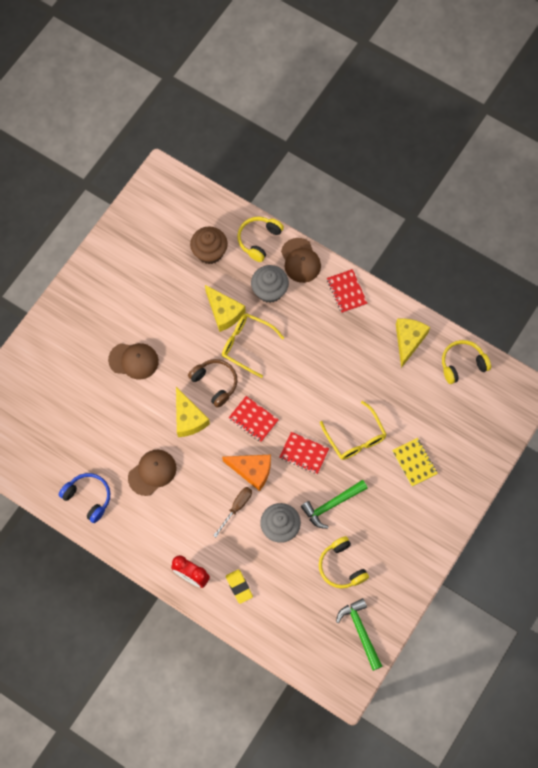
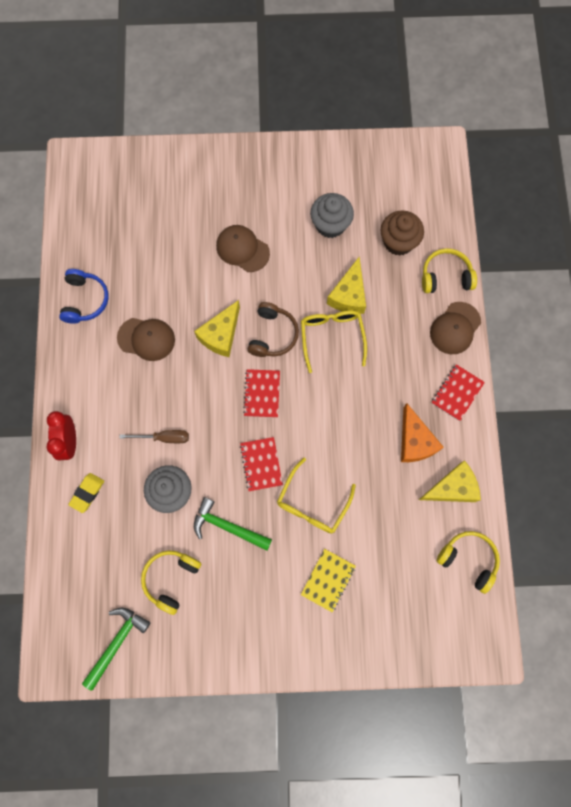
camera: 55 degrees right, 5 degrees up
(133, 360) = (242, 249): brown cap -> brown cap turned 150 degrees clockwise
(252, 471) = (210, 427): orange cheese -> orange cheese (414, 441)
(269, 291) = (402, 321): grey cupcake -> grey cupcake (330, 224)

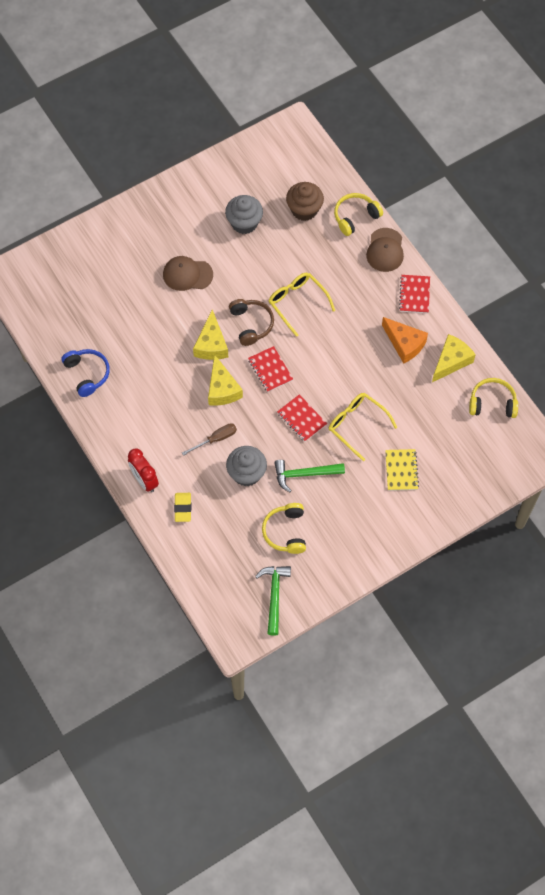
camera: 30 degrees left, 10 degrees down
(146, 339) = (155, 377): brown cap -> none
(312, 503) = (357, 425): yellow glasses -> yellow glasses turned 135 degrees clockwise
(348, 295) = (291, 266): yellow cheese -> yellow cheese (222, 389)

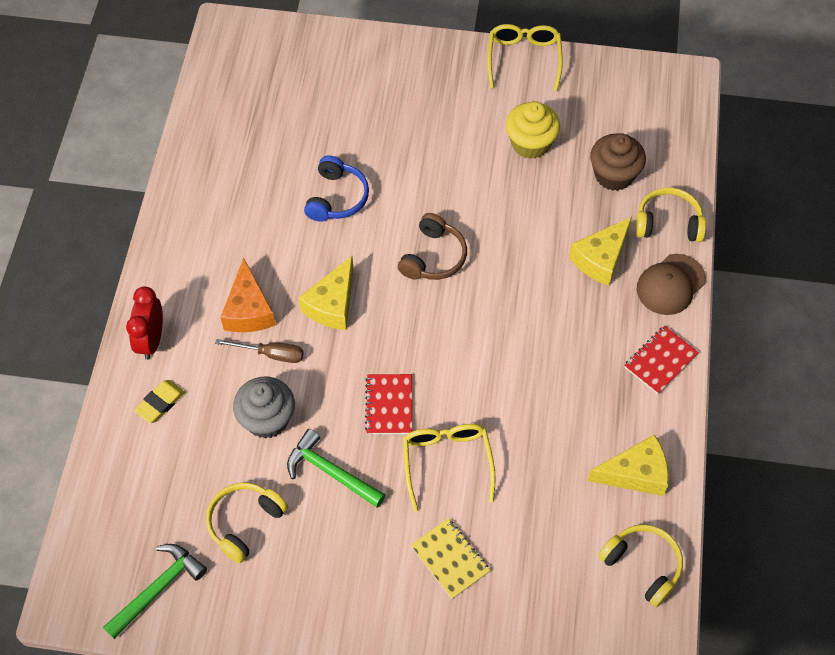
camera: 40 degrees right, 5 degrees down
(87, 374) = (207, 183): blue headphones -> blue headphones (337, 198)
(187, 274) = (414, 155): brown cap -> none
(211, 344) = (368, 247): yellow cheese -> yellow cheese (601, 258)
(244, 223) = (530, 143): grey cupcake -> yellow cupcake
(270, 370) = (406, 323): red notebook -> none
(297, 303) = (509, 271): yellow glasses -> yellow glasses (523, 59)
(401, 470) = (450, 559): yellow notebook -> yellow notebook turned 75 degrees counterclockwise
(404, 344) = (595, 409): orange cheese -> orange cheese (248, 310)

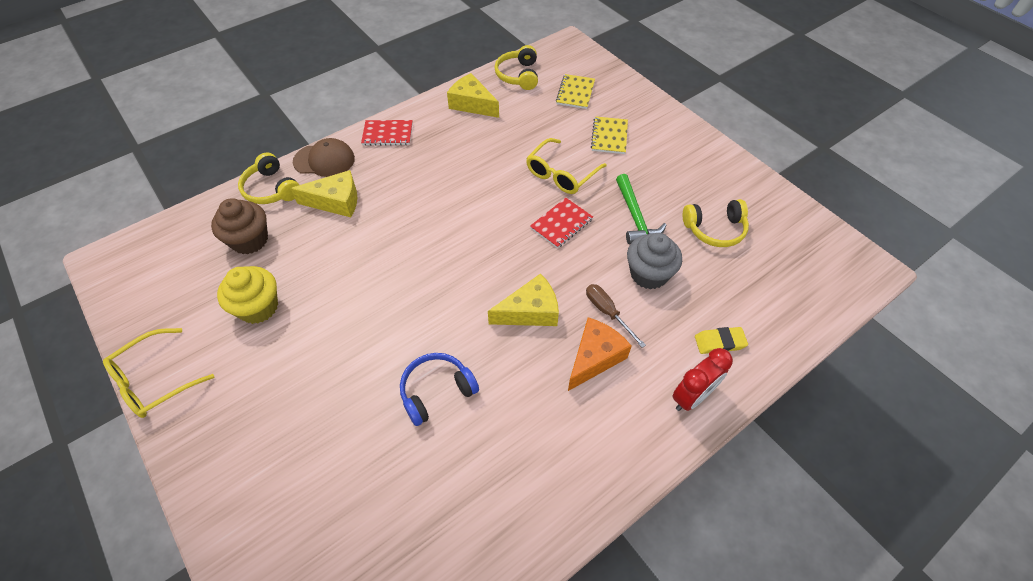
camera: 135 degrees left, 5 degrees down
(158, 588) = (799, 235): green hammer -> none
(433, 257) = (427, 286): brown headphones -> none
(552, 597) = (575, 93): none -> yellow notebook

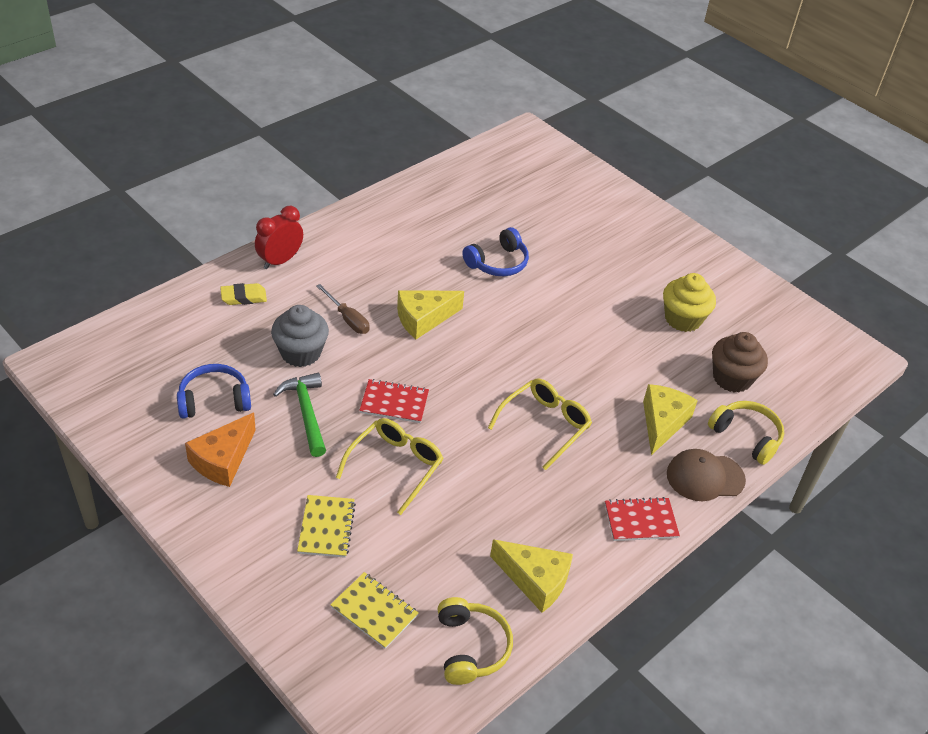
camera: 170 degrees right, 10 degrees down
(154, 380) = (733, 268): yellow glasses -> yellow glasses (545, 425)
(336, 202) = (662, 423): yellow cheese -> yellow cheese turned 120 degrees clockwise
(561, 224) = (394, 403): red notebook -> red notebook turned 60 degrees clockwise
(575, 93) = (374, 611): yellow notebook -> yellow notebook turned 60 degrees counterclockwise
(594, 358) = (362, 285): orange cheese -> orange cheese (223, 460)
(715, 229) = (214, 400): yellow headphones -> blue headphones

